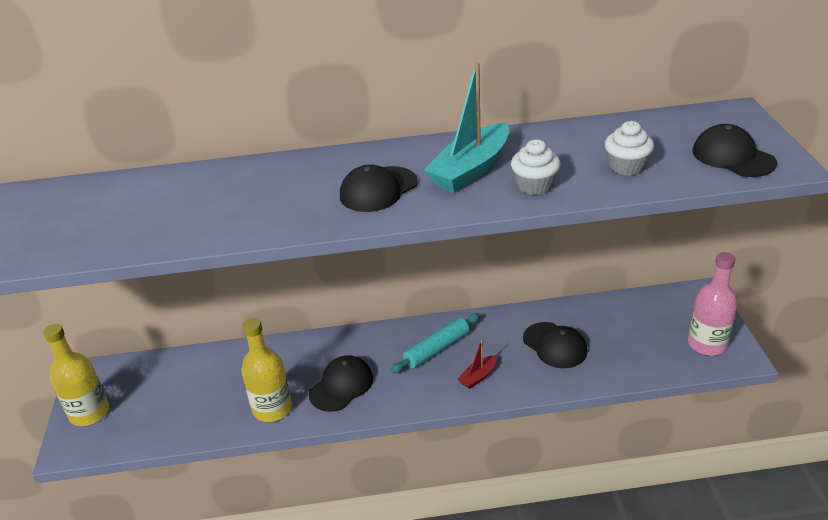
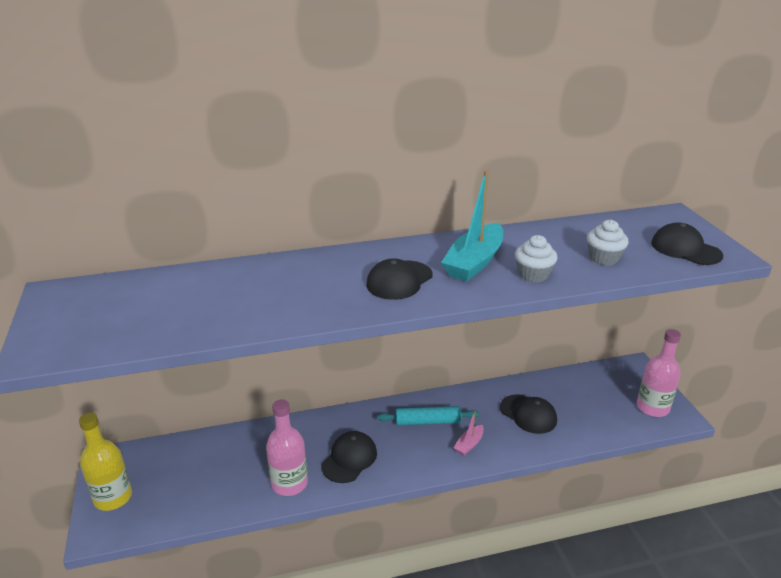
camera: 10 degrees left, 5 degrees down
(272, 409) = (289, 483): yellow bottle -> pink bottle
(437, 349) = (428, 422): turquoise rolling pin -> turquoise rolling pin turned 45 degrees clockwise
(478, 376) = (469, 444): red boat -> pink boat

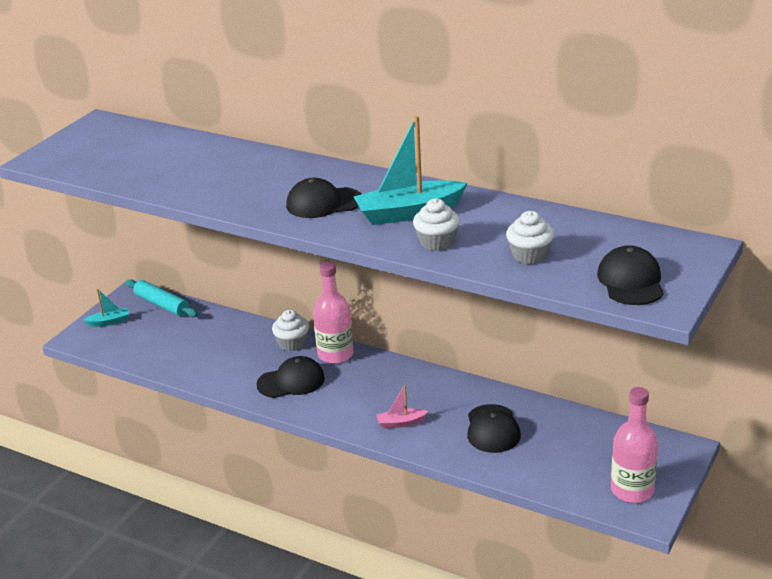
camera: 45 degrees right, 0 degrees up
(113, 497) = (109, 322): yellow bottle -> turquoise boat
(289, 483) = (227, 374): pink bottle -> pink bottle (335, 354)
(309, 428) = (292, 343): none -> white cupcake
(428, 422) = (393, 388): turquoise rolling pin -> turquoise rolling pin (162, 305)

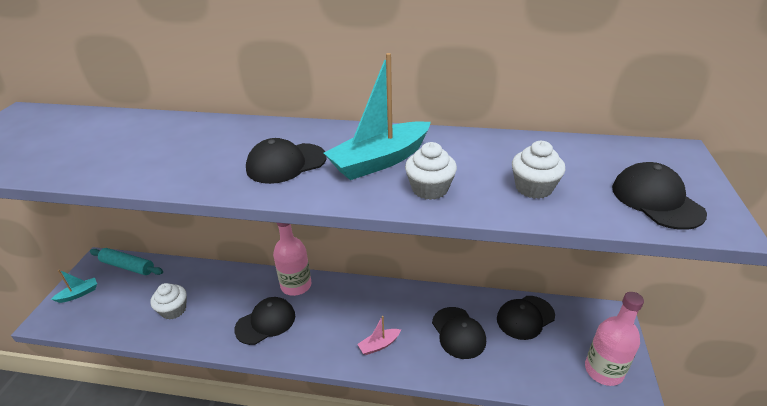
camera: 20 degrees left, 5 degrees up
(292, 343) = (255, 282): white cupcake -> white cupcake (173, 310)
(577, 430) = (525, 317): none -> black cap

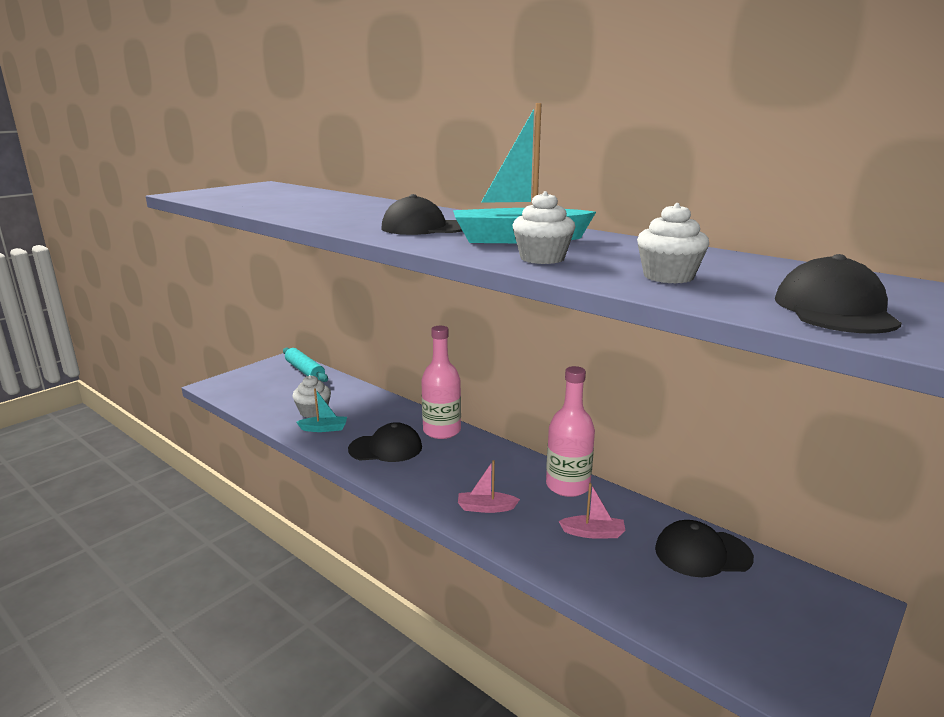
camera: 30 degrees right, 15 degrees down
(79, 294) = (251, 377): turquoise boat -> turquoise boat (324, 429)
(458, 333) = (593, 533): black cap -> pink boat
(603, 370) = (782, 653): pink bottle -> pink bottle (567, 486)

